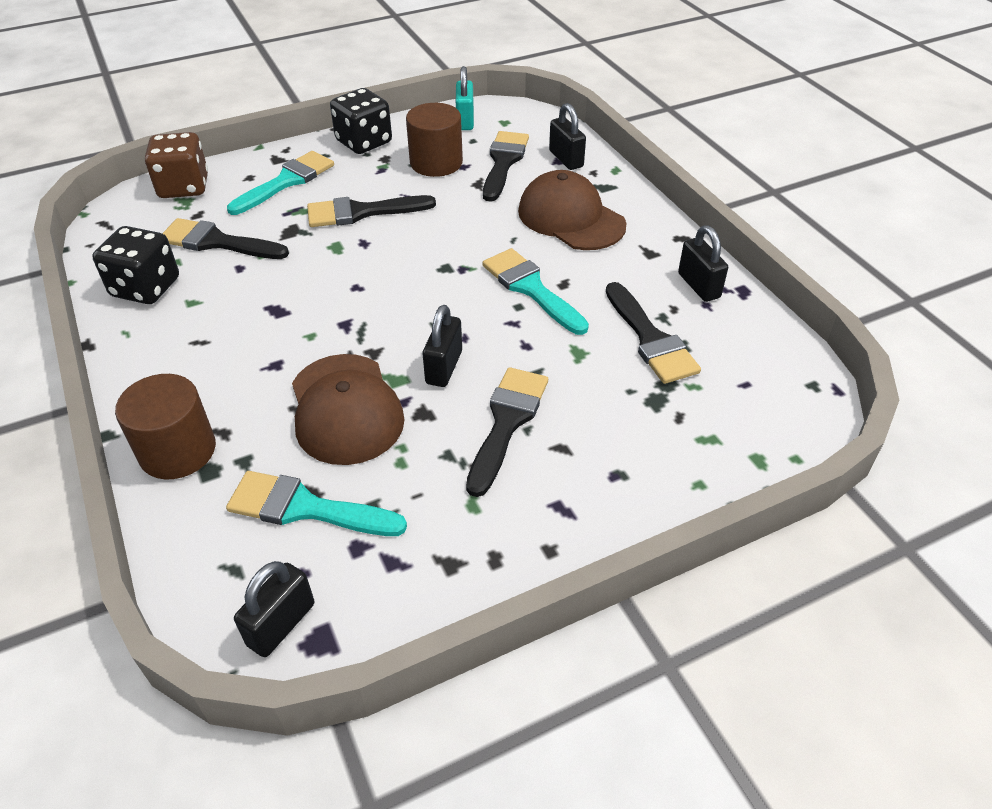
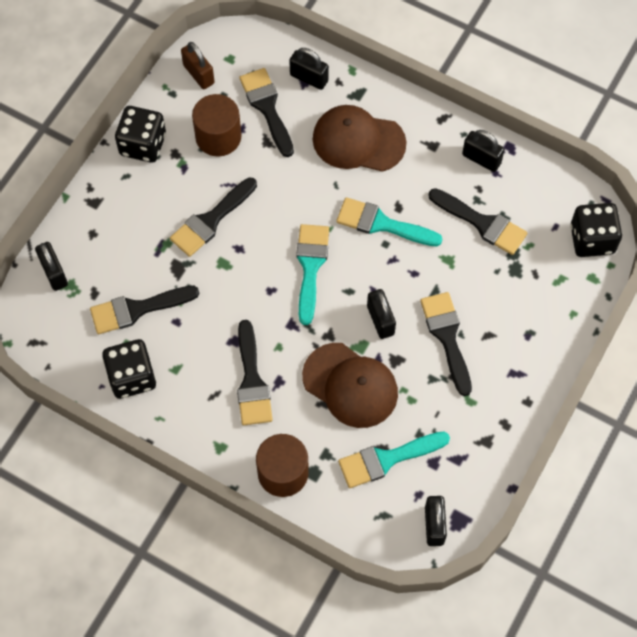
camera: 35 degrees left, 20 degrees up
(184, 187) = (54, 273): brown dice -> black padlock
(249, 349) = (252, 381): none -> black brush
(286, 181) = (126, 222): turquoise brush -> turquoise brush (310, 267)
(465, 120) = (199, 74): turquoise padlock -> brown padlock
(787, 419) = (592, 239): none -> black dice

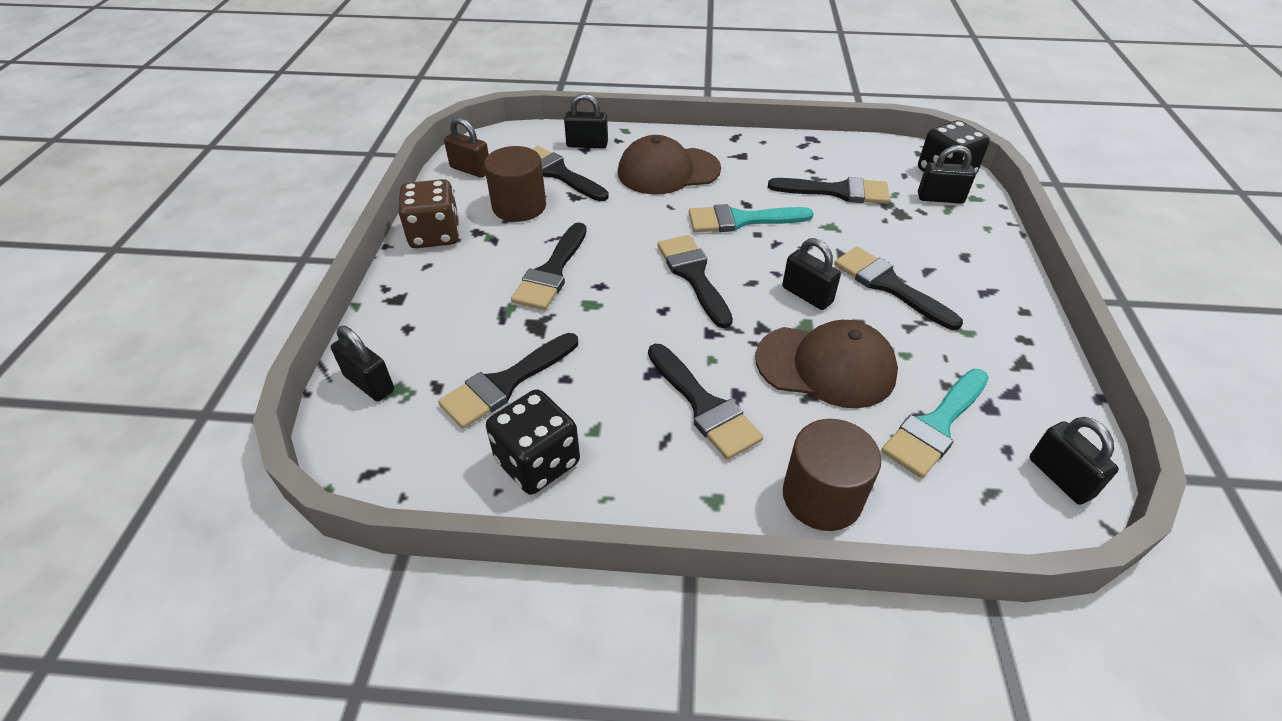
camera: 25 degrees left, 20 degrees down
(143, 144) = (435, 235): black dice -> brown dice
(310, 267) = (693, 275): turquoise brush -> black brush
(481, 159) = (794, 152): black padlock -> black padlock (940, 198)

